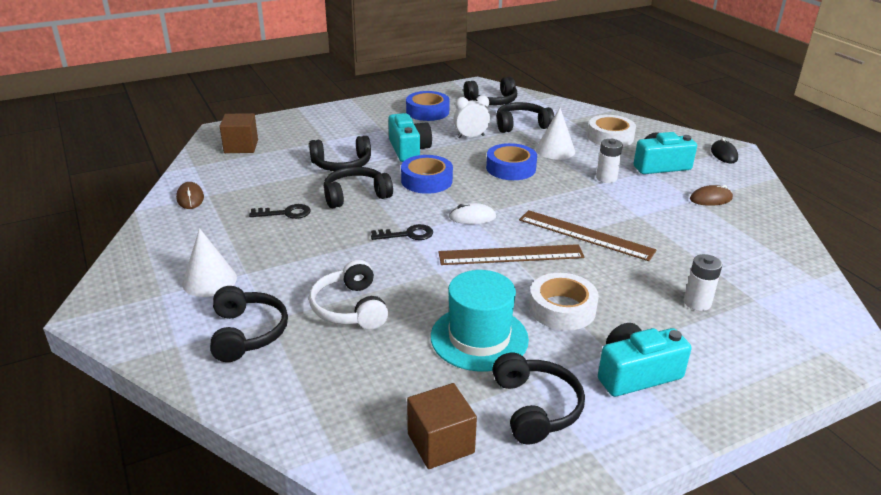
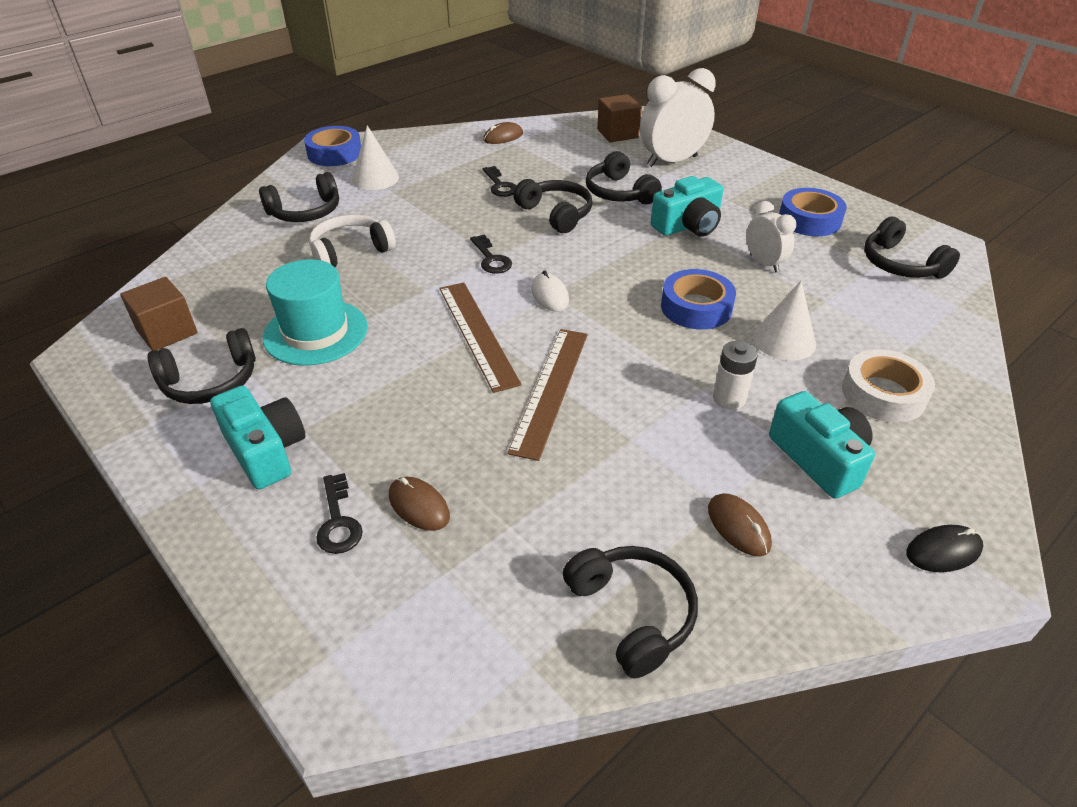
camera: 75 degrees right, 10 degrees up
(309, 136) = (672, 161): none -> white clock
(426, 180) = (618, 250): blue tape -> blue tape (334, 153)
(521, 125) = (841, 300): black headphones -> black headphones (632, 614)
(562, 309) = (378, 384): white tape -> none
(697, 303) = (419, 506): white battery -> brown mouse
(712, 339) = (338, 521): none -> black key

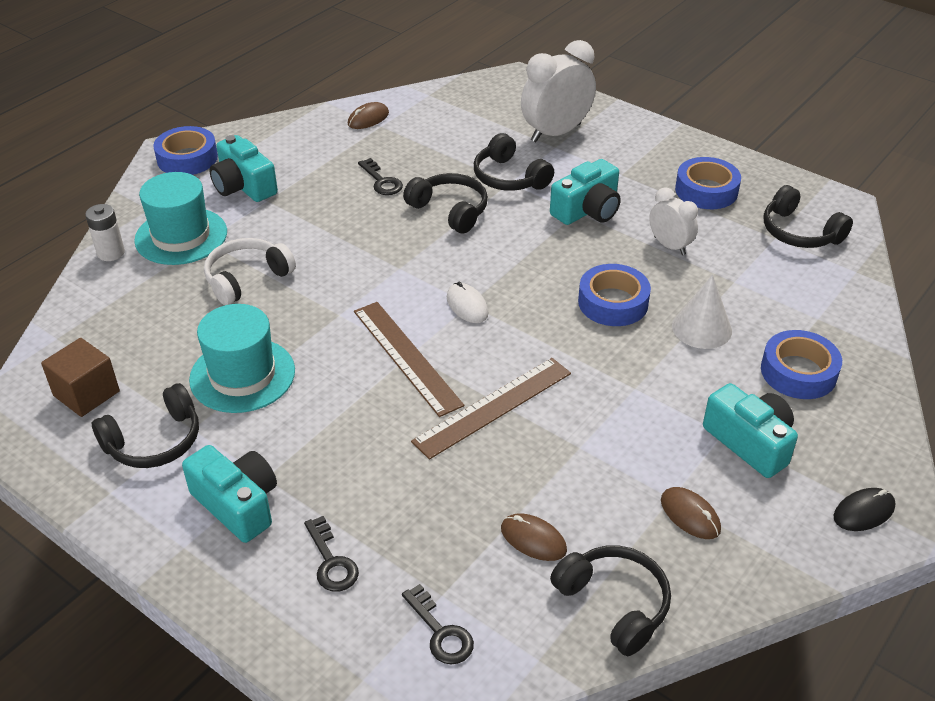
camera: 10 degrees left, 0 degrees up
(305, 212) = (181, 236): black headphones -> turquoise hat
(375, 178) = (243, 186): white cone -> turquoise camera
(419, 506) = (401, 537): brown mouse -> brown mouse (533, 539)
(491, 259) = (397, 271): black key -> black key (441, 632)
(550, 390) = (493, 407): brown ruler -> brown ruler turned 45 degrees clockwise
(617, 134) = (491, 103): brown cube -> none
(729, 399) = (661, 394): white battery -> white battery (111, 253)
(883, 394) = (798, 372): white tape -> blue tape

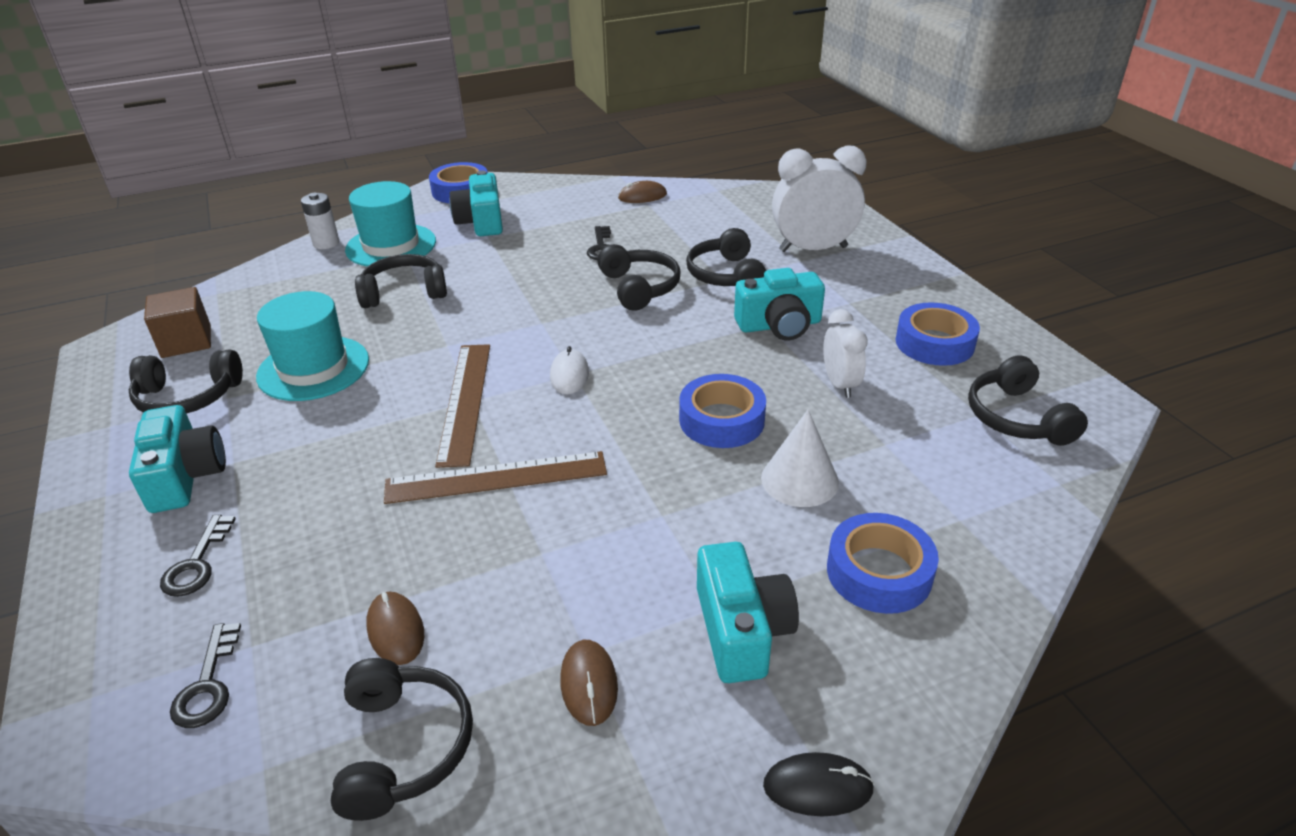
camera: 30 degrees right, 5 degrees down
(247, 279) = (404, 293): white headphones -> black headphones

